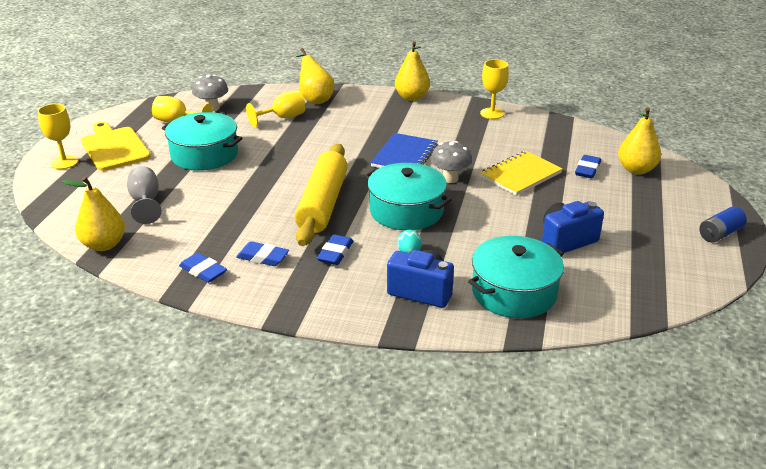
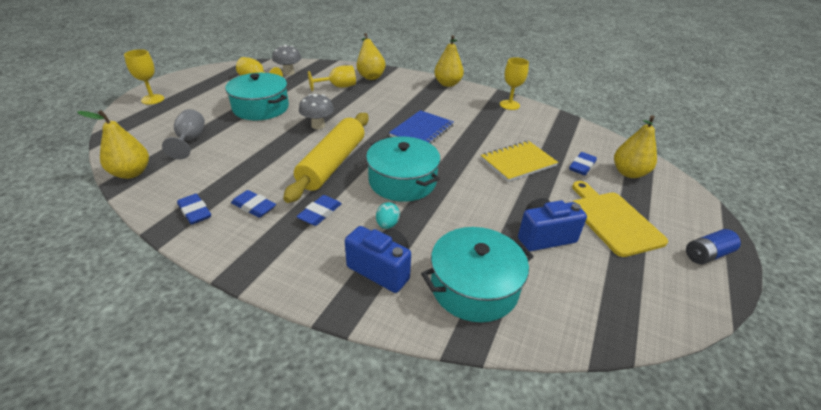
camera: 10 degrees right, 5 degrees up
(114, 147) = (197, 93): yellow cutting board -> yellow cutting board (613, 220)
(450, 178) = (453, 157): grey mushroom -> grey mushroom (318, 126)

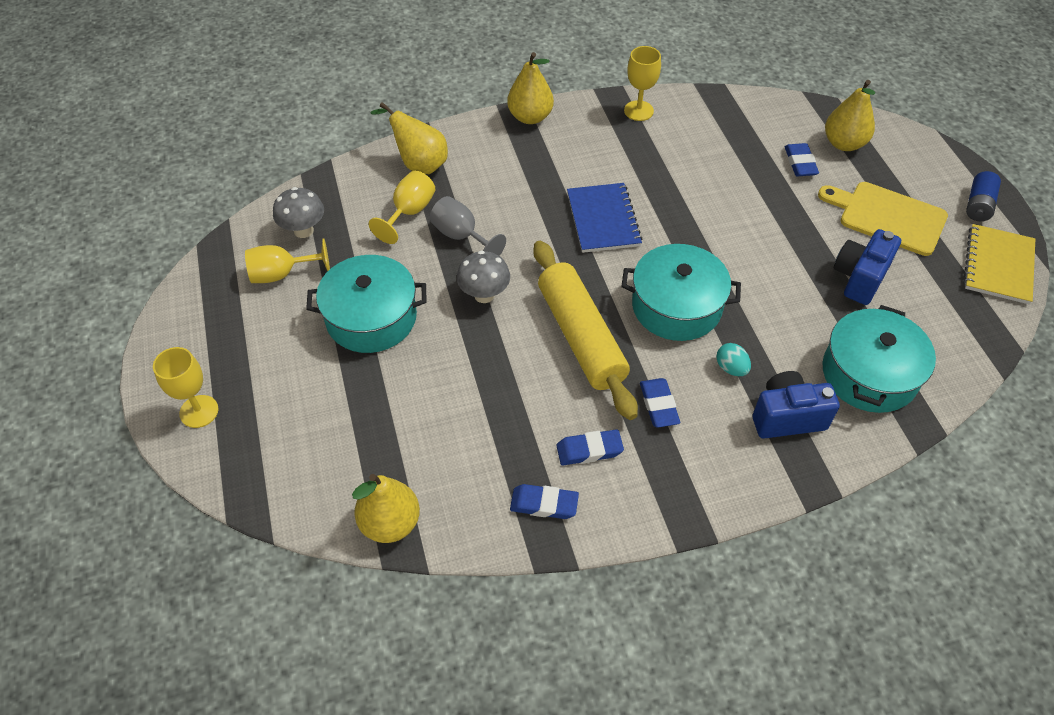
camera: 40 degrees left, 15 degrees up
(190, 140) = (374, 430): grey goblet -> grey goblet (461, 236)
(518, 162) = (744, 199): yellow notebook -> yellow notebook (998, 265)

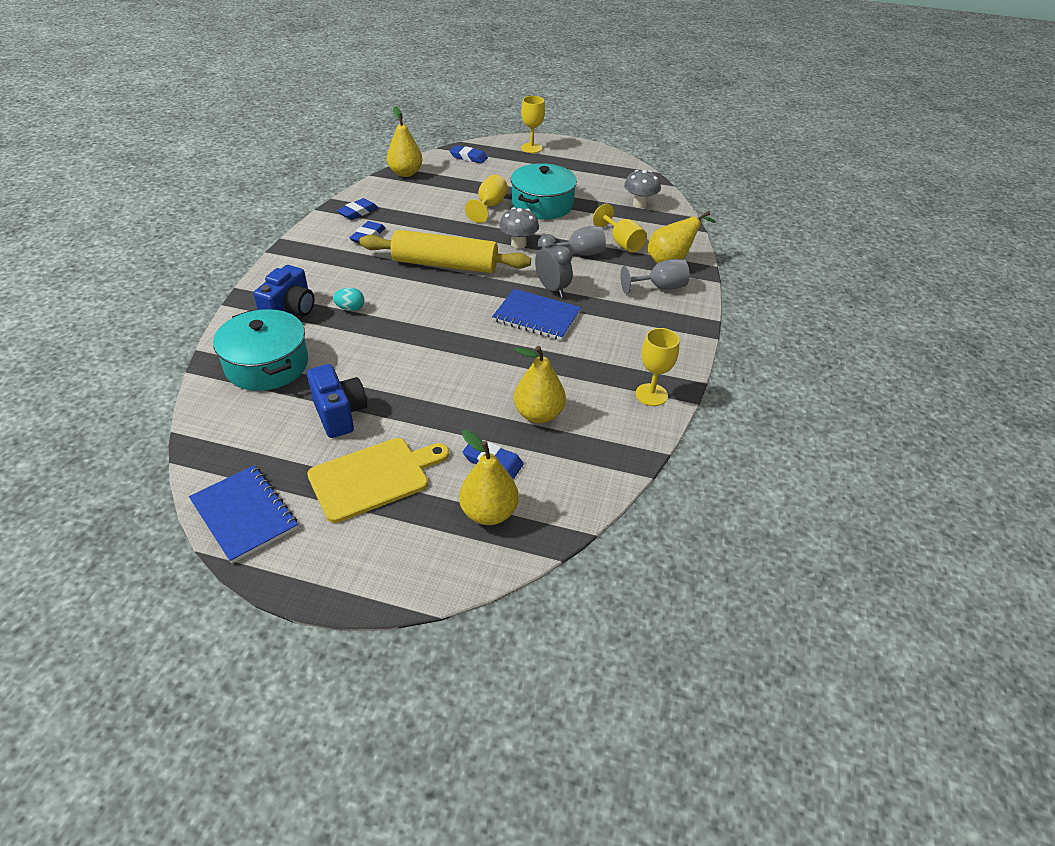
camera: 120 degrees right, 10 degrees down
(282, 274) = (607, 189): yellow goblet -> yellow goblet (489, 206)
(475, 156) = (660, 287): none -> grey goblet
(530, 117) = (688, 331): yellow pear -> yellow pear (538, 414)
(547, 229) = (552, 289): none -> grey clock
(659, 405) = (363, 270): blue eraser -> blue eraser (468, 157)
(676, 306) = (423, 311): turquoise pot -> none
(978, 205) = (313, 560): blue battery -> none
(998, 265) = (244, 514): yellow notebook -> blue notebook

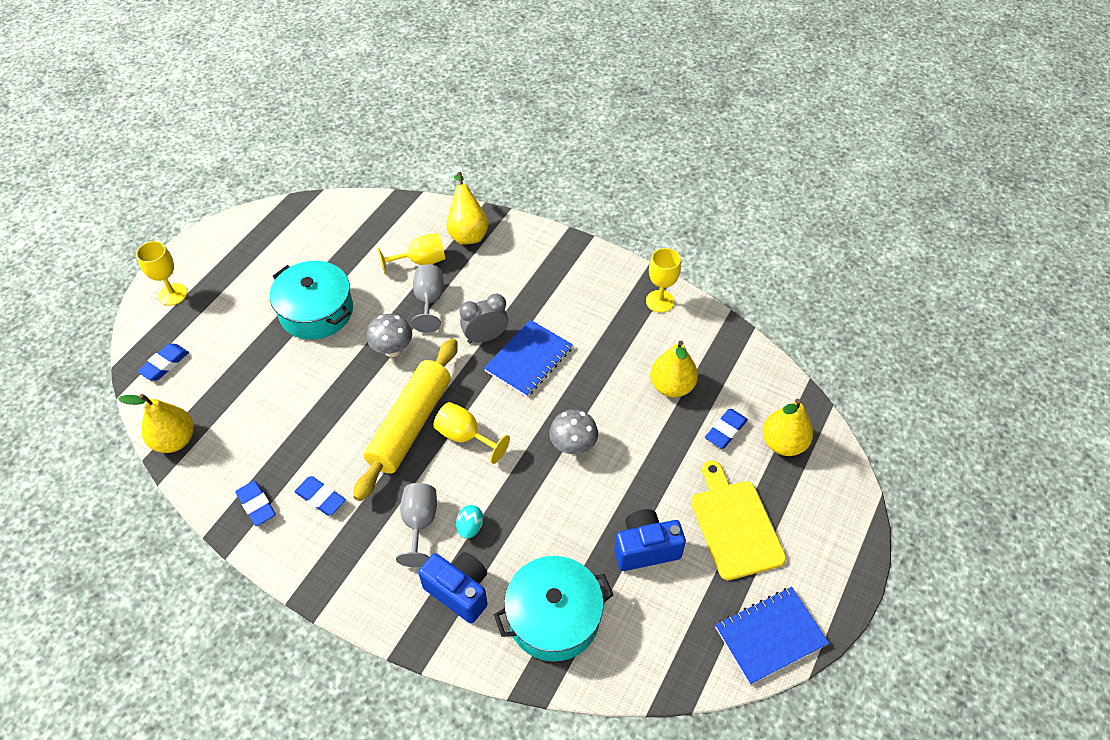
camera: 75 degrees left, 10 degrees up
(489, 206) = (299, 362): yellow goblet -> yellow goblet (465, 436)
(639, 204) = (350, 227): grey mushroom -> grey mushroom (573, 446)
(660, 287) = (508, 253): grey goblet -> grey goblet (419, 523)

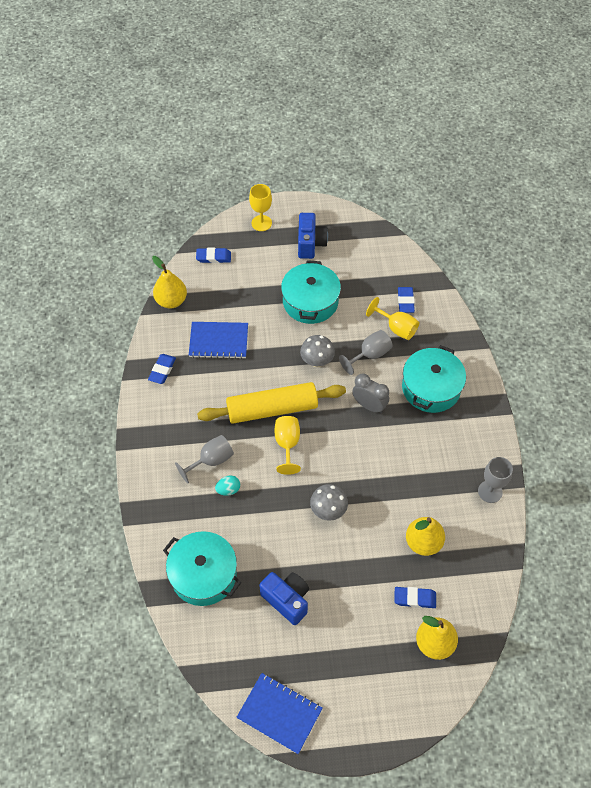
camera: 55 degrees right, 5 degrees up
(321, 498) = (190, 398): blue eraser -> blue eraser (405, 301)
(459, 591) = (184, 512): blue camera -> blue camera (310, 244)
(467, 233) = (444, 338): yellow pear -> none
(512, 276) = (431, 388): none -> turquoise pot
(529, 359) = (373, 442): blue notebook -> blue notebook (218, 341)
(660, 301) = (490, 491): yellow goblet -> grey goblet
(735, 525) = (344, 646): yellow cutting board -> none

